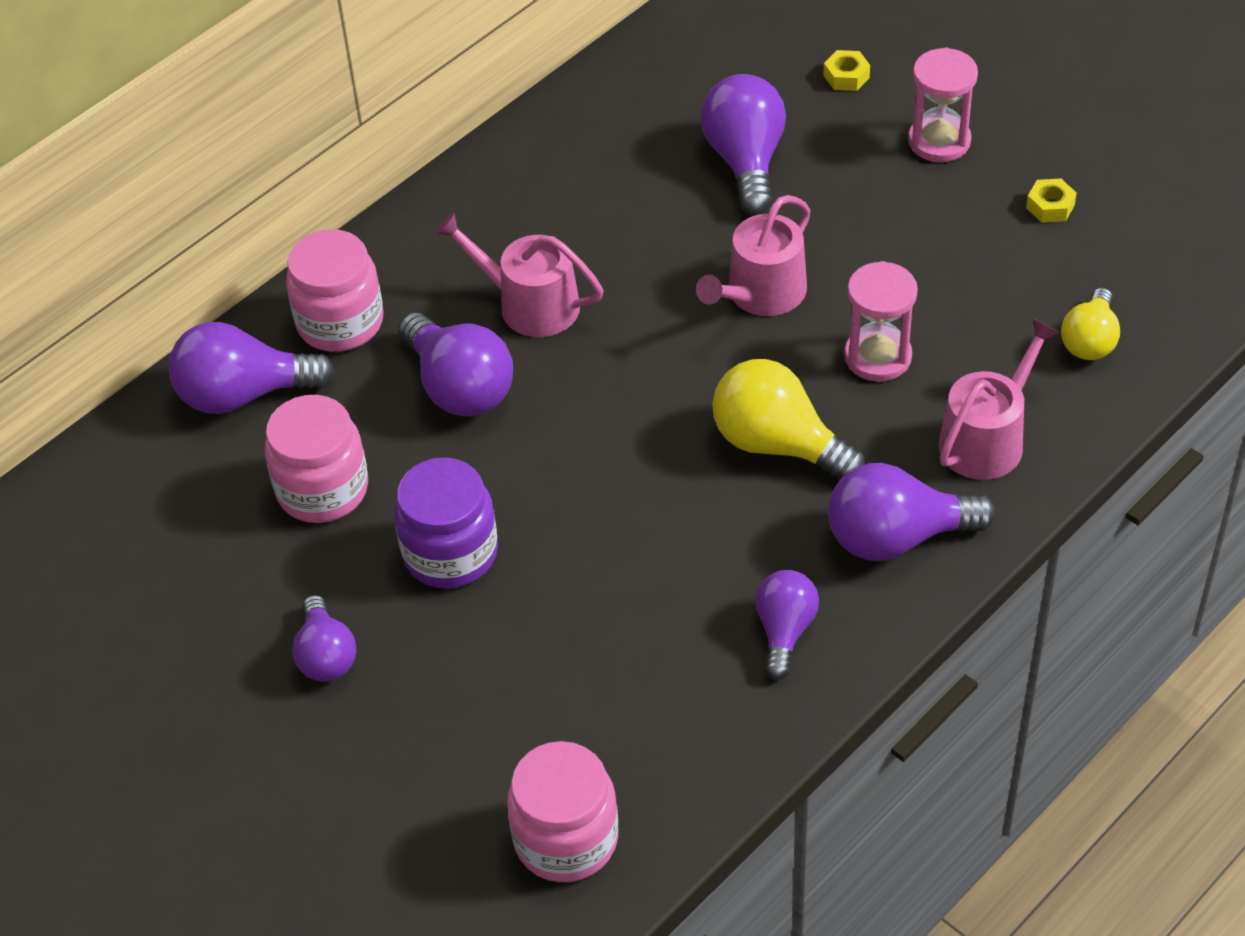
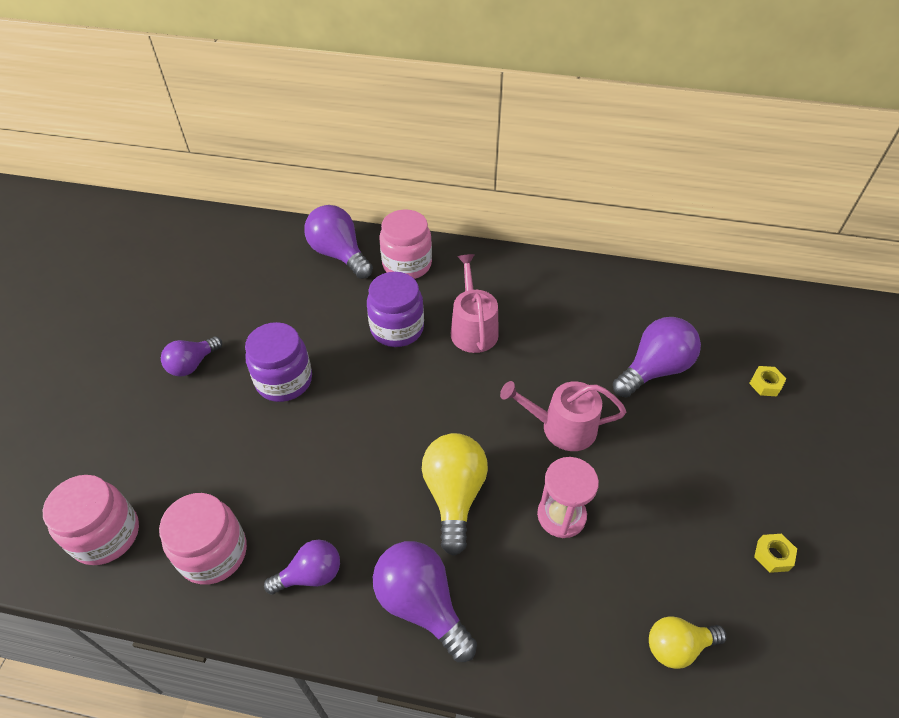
camera: 55 degrees right, 0 degrees up
(322, 489) = (297, 310): pink jar -> pink jar (213, 553)
(459, 387) = (397, 328): purple light bulb -> purple jar
(939, 141) = (764, 459): pink hourglass -> none
(988, 438) = (541, 620): pink watering can -> none

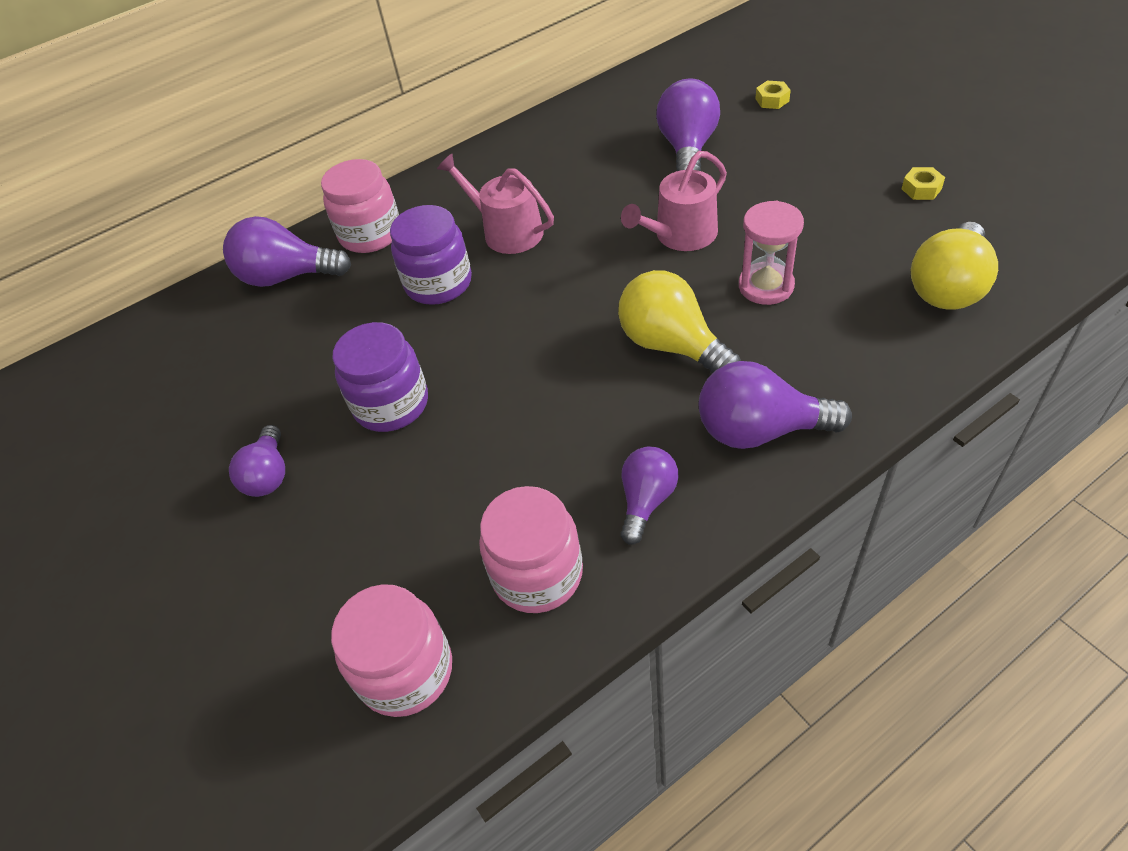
camera: 40 degrees left, 0 degrees up
(677, 646) = (948, 287): yellow light bulb -> yellow light bulb, size x1.58

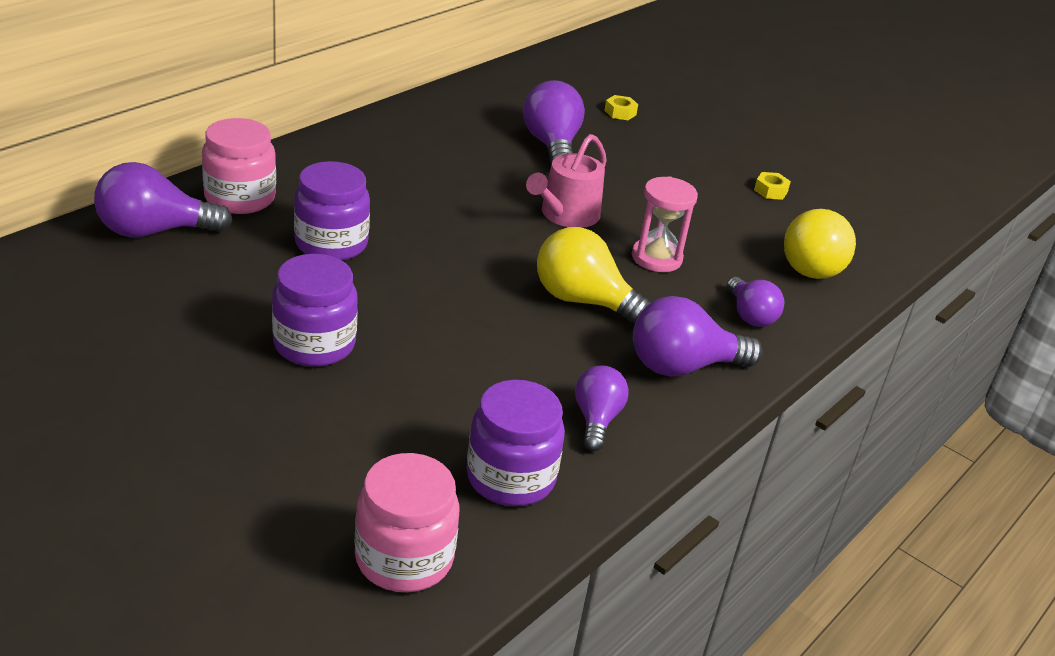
camera: 25 degrees left, 15 degrees down
(268, 475) = (196, 404): purple light bulb -> purple light bulb (750, 315)
(506, 231) = (390, 203): pink watering can -> none
(537, 574) = (510, 478): pink jar -> purple jar

